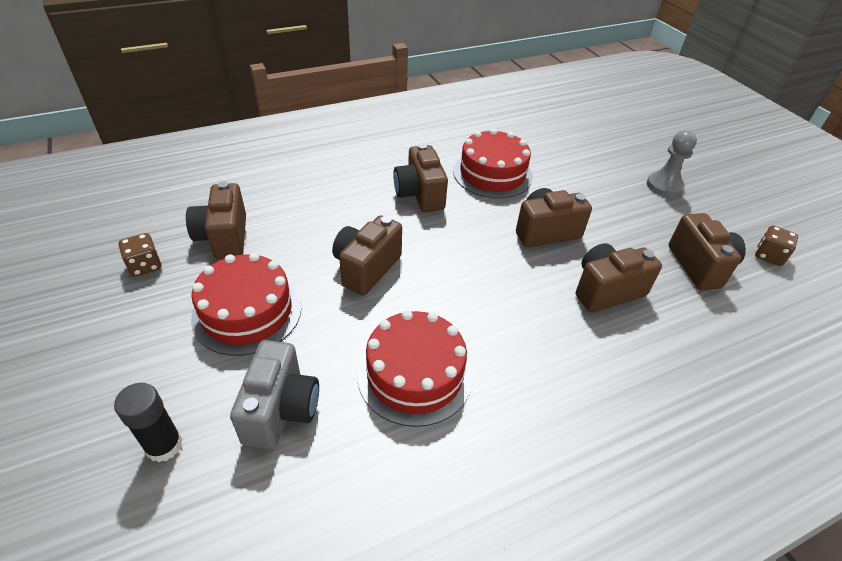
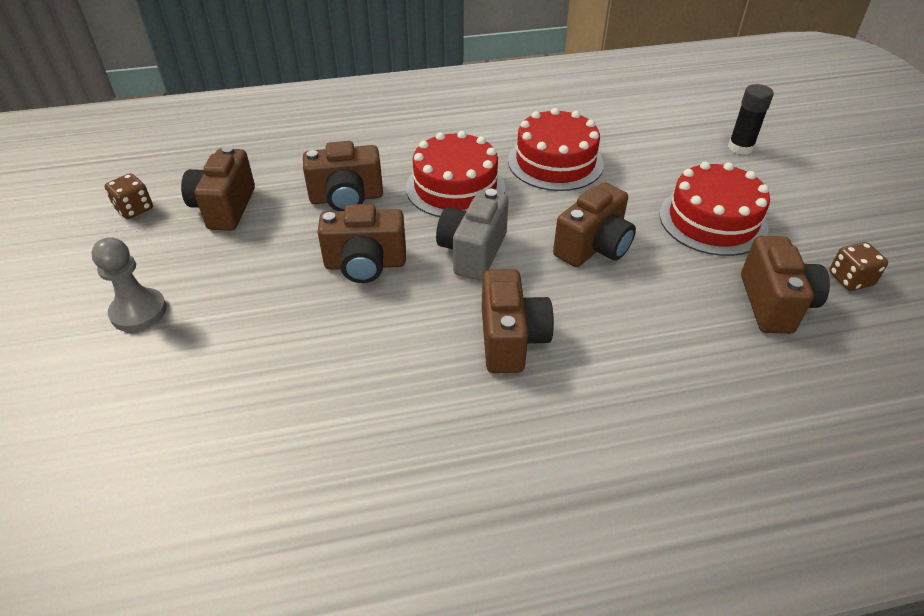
camera: 165 degrees left, 0 degrees up
(281, 410) = (661, 155): grey camera -> grey camera (473, 252)
(492, 174) = (383, 366): red cake -> red cake (455, 187)

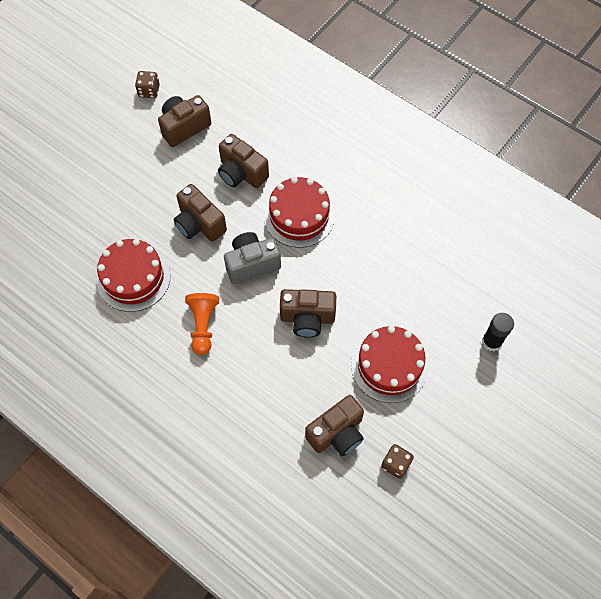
camera: 50 degrees right, 20 degrees up
(138, 312) = (91, 162): grey pawn -> none
(511, 340) = (203, 325): brown camera -> orange pawn
(555, 162) = (372, 248): red cake -> red cake (133, 278)

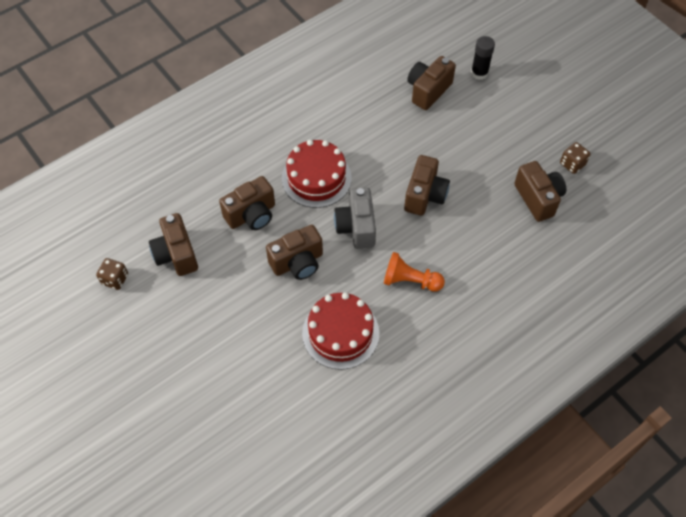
camera: 75 degrees left, 5 degrees down
(389, 365) = (484, 146): red cake -> none
(446, 294) = (428, 91): none -> brown camera

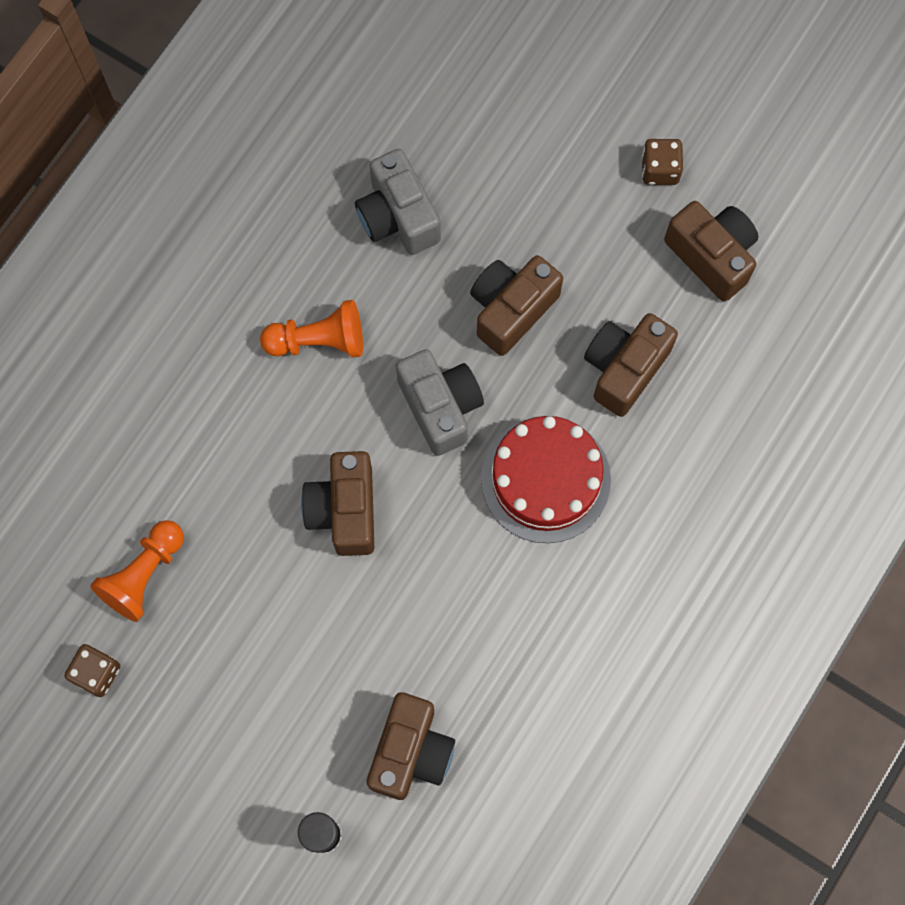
camera: 160 degrees right, 15 degrees up
(115, 279) = (785, 182): brown dice -> brown dice (660, 169)
(340, 333) = (397, 217): red cake -> grey camera
(538, 198) = (144, 574): brown camera -> orange pawn

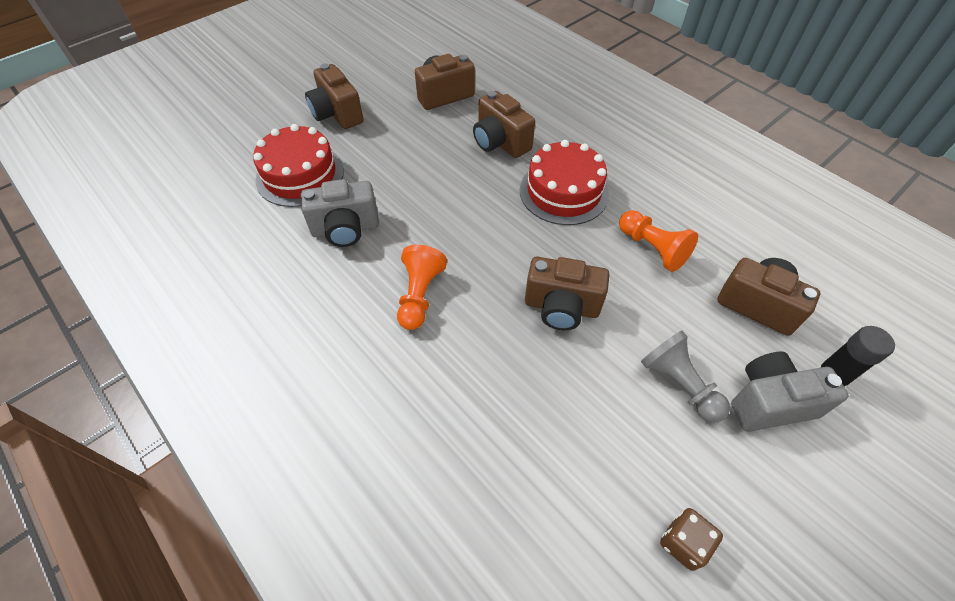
camera: 75 degrees left, 20 degrees down
(144, 574) = (590, 474): orange pawn -> orange pawn (652, 248)
(271, 659) = (679, 384): none -> grey pawn
(440, 407) = (496, 234): grey camera -> grey camera (770, 402)
(476, 120) = (300, 175): none -> red cake
(511, 309) = (440, 185): brown camera -> brown camera (337, 114)
(660, 169) = (380, 104): brown dice -> none

